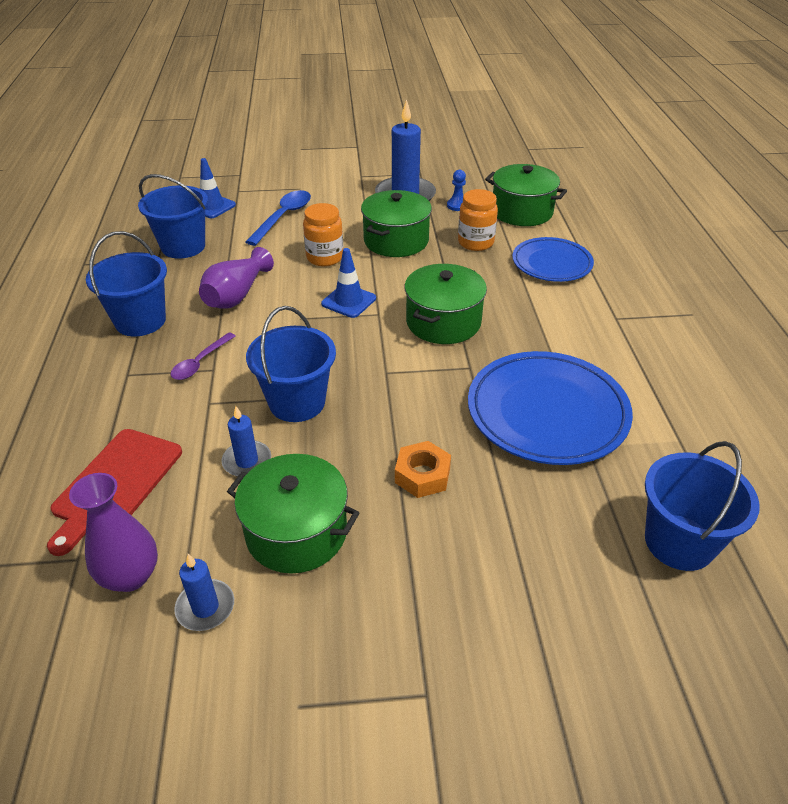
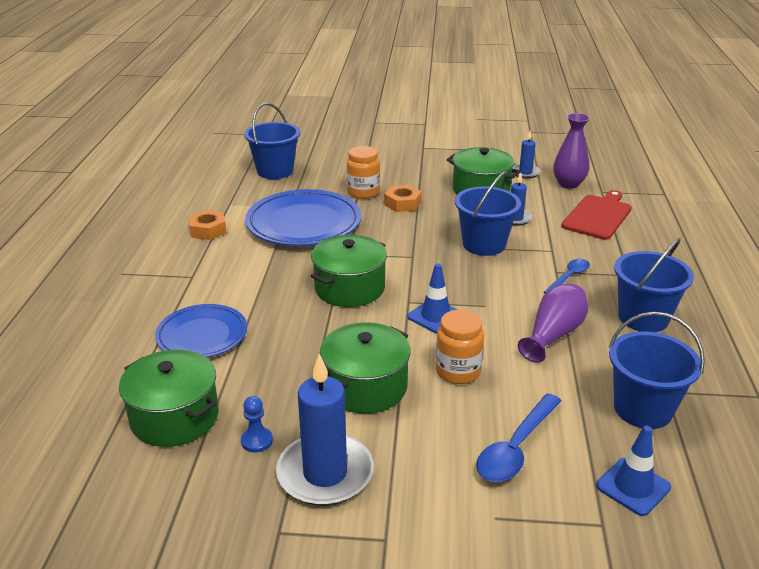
camera: 170 degrees left, 10 degrees down
(200, 362) = (569, 277): purple spoon -> blue spoon
(475, 242) = (268, 372): orange jar -> orange jar (363, 192)
(660, 384) = (208, 230): none -> orange nut

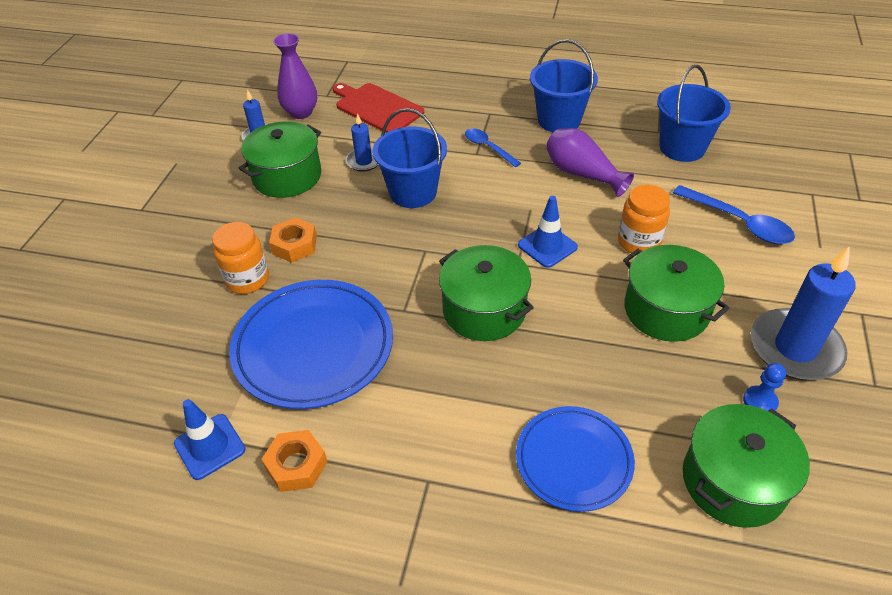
camera: 80 degrees left, 15 degrees up
(275, 171) = (128, 377): blue bucket -> none
(633, 486) = (770, 171): blue traffic cone -> blue traffic cone (209, 446)

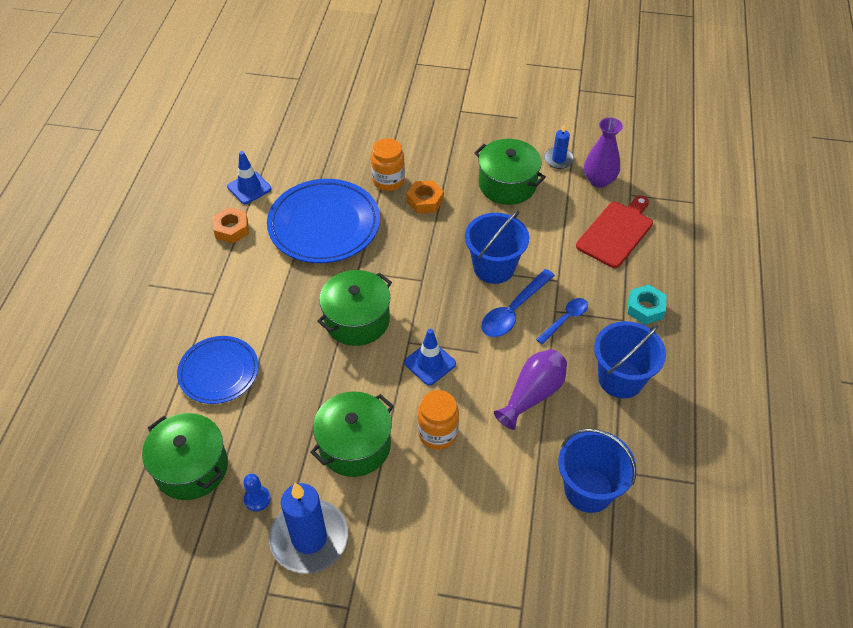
camera: 85 degrees right, 5 degrees up
(364, 161) = (533, 231): blue candle -> none
(476, 99) = (645, 308): none -> turquoise nut
(739, 222) = (470, 524): blue spoon -> blue spoon (513, 311)

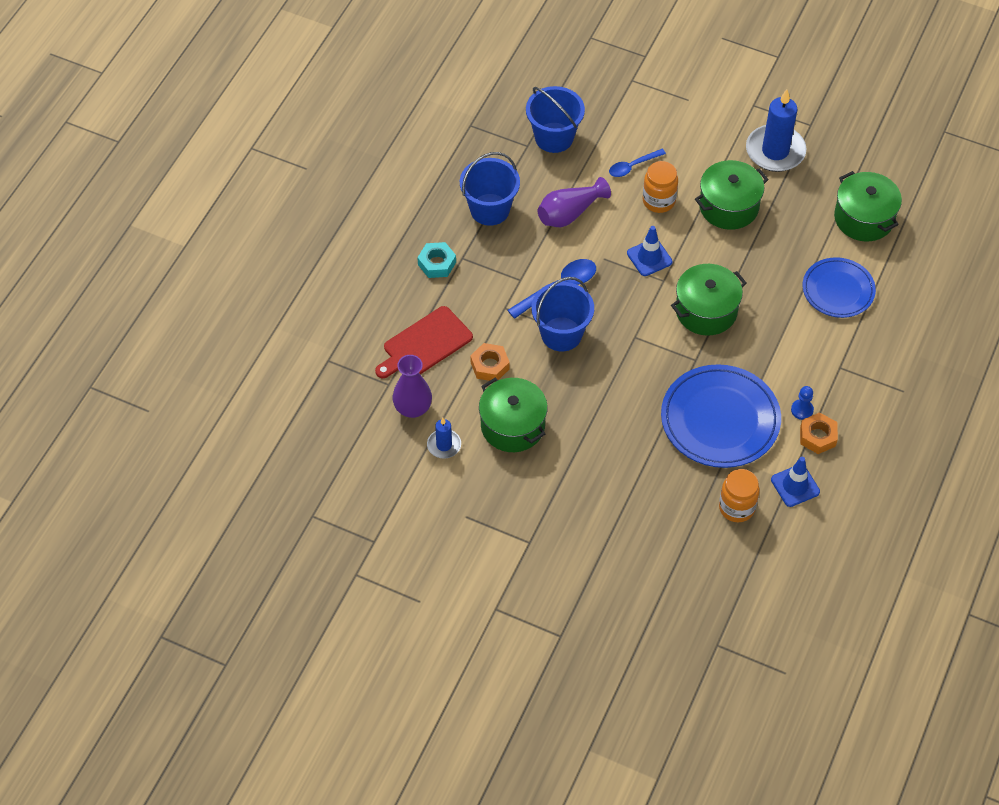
camera: 165 degrees left, 5 degrees up
(257, 499) = (812, 185): blue pawn -> blue pawn (802, 410)
(388, 181) = (640, 460): orange jar -> orange jar (736, 507)
(425, 201) = (607, 425): orange nut -> orange nut (490, 366)
(565, 319) = (514, 269): blue spoon -> blue spoon (632, 166)

